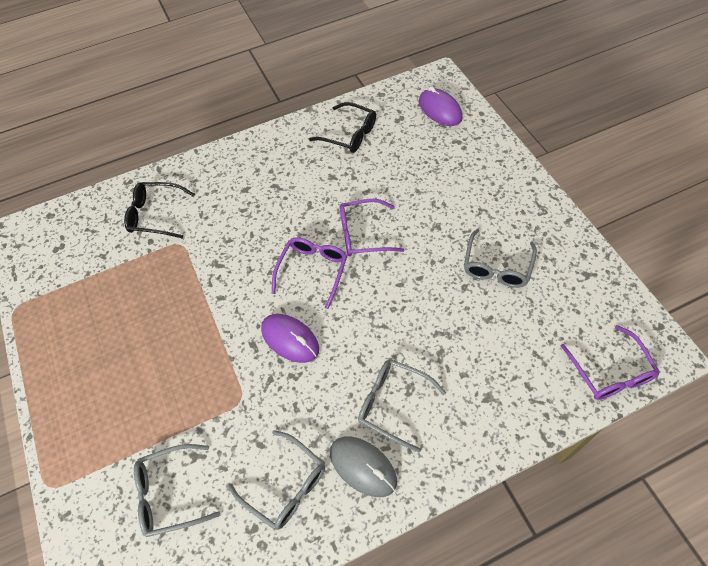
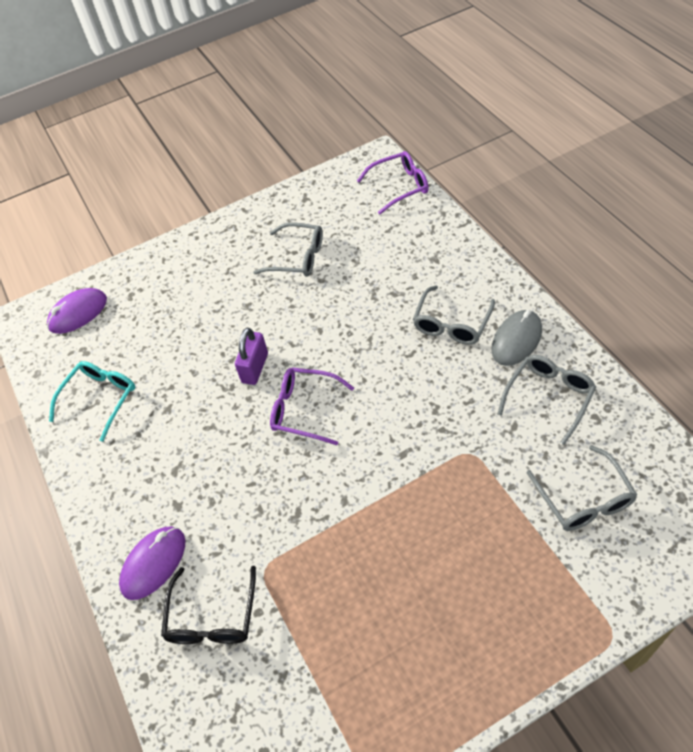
camera: 90 degrees left, 5 degrees down
(290, 339) = (393, 418): purple mouse -> purple mouse (154, 563)
(349, 134) = (100, 399): black glasses -> turquoise glasses
(363, 234) = (255, 368): purple glasses -> purple padlock

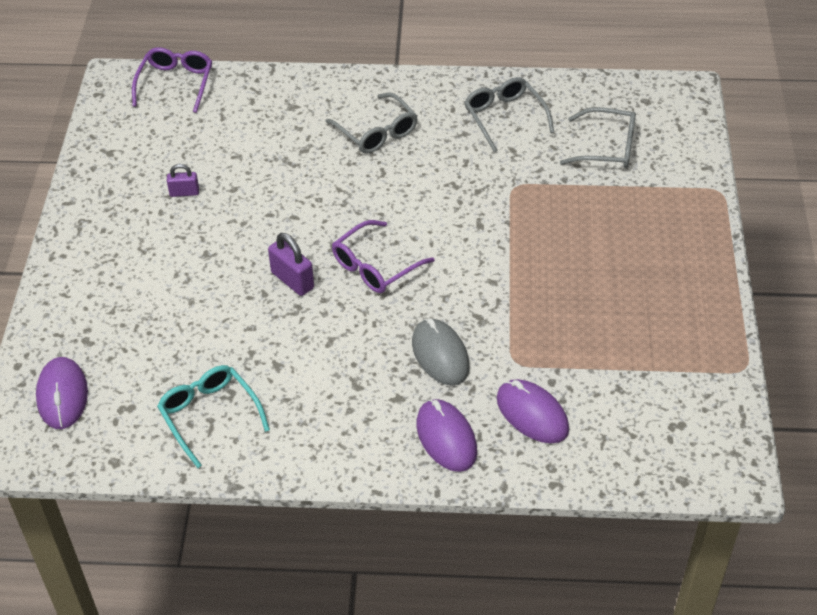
camera: 65 degrees left, 5 degrees down
(212, 616) = (532, 414): black glasses -> purple mouse
(297, 257) = (184, 192): grey glasses -> purple padlock
(516, 340) = (432, 105): grey mouse -> grey mouse (440, 355)

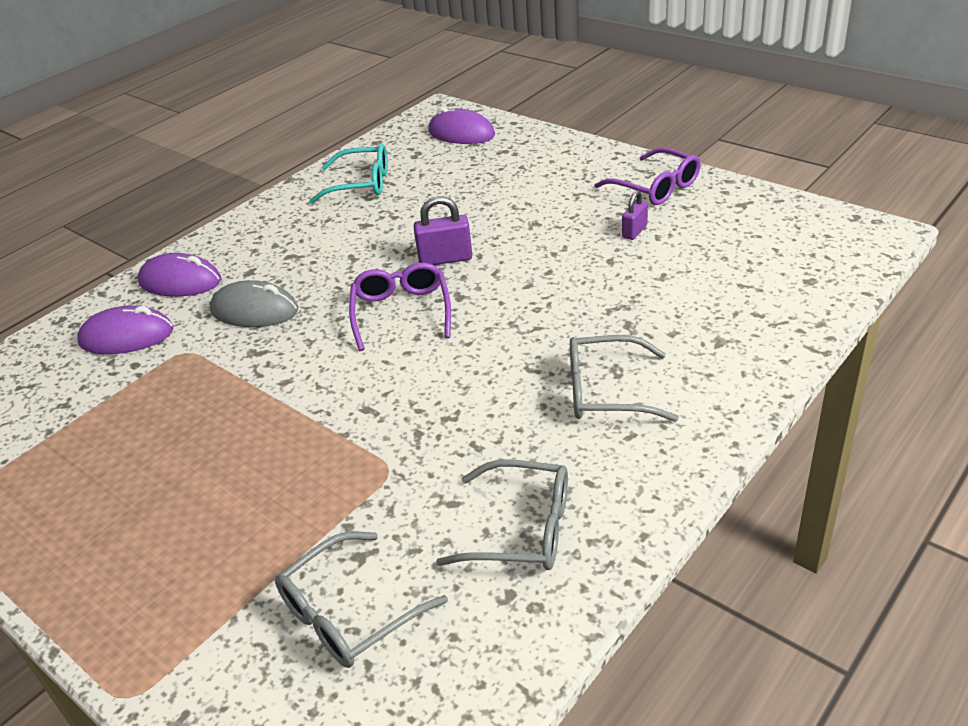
camera: 130 degrees right, 10 degrees down
(175, 84) = (837, 269): purple glasses -> purple glasses (655, 187)

